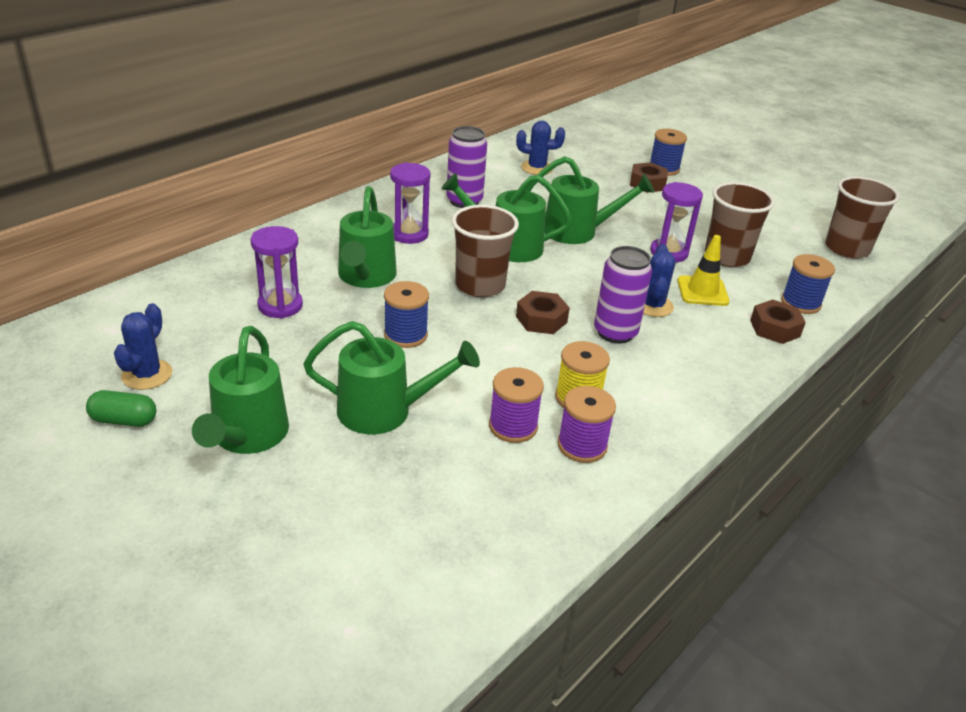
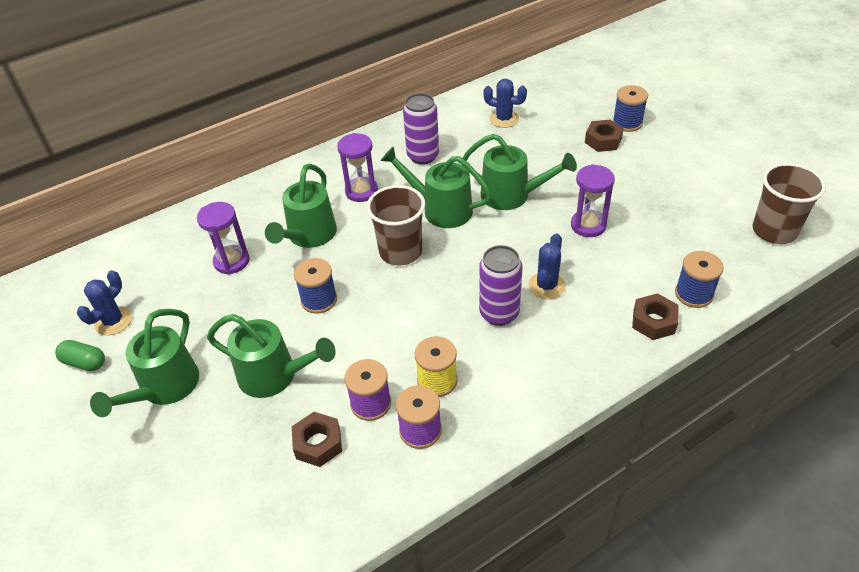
camera: 20 degrees right, 10 degrees up
(541, 319) = (439, 293): brown nut -> brown nut (318, 443)
(702, 291) = (601, 273): yellow traffic cone -> none
(727, 256) = (644, 233): brown cup -> none

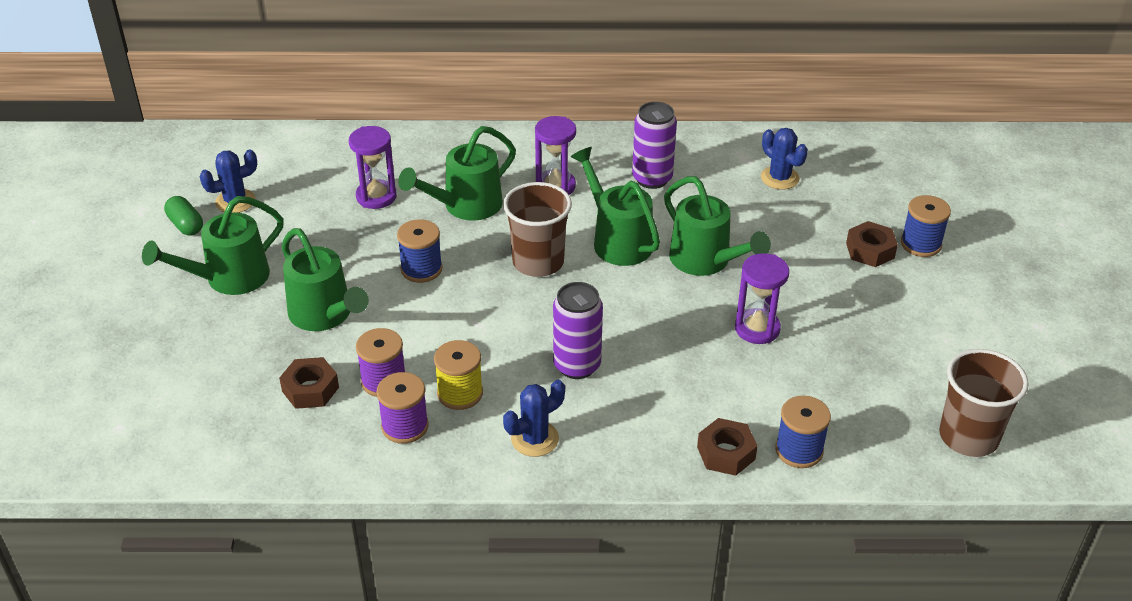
camera: 30 degrees right, 5 degrees down
(546, 286) = (650, 364): blue cactus -> blue cactus (535, 439)

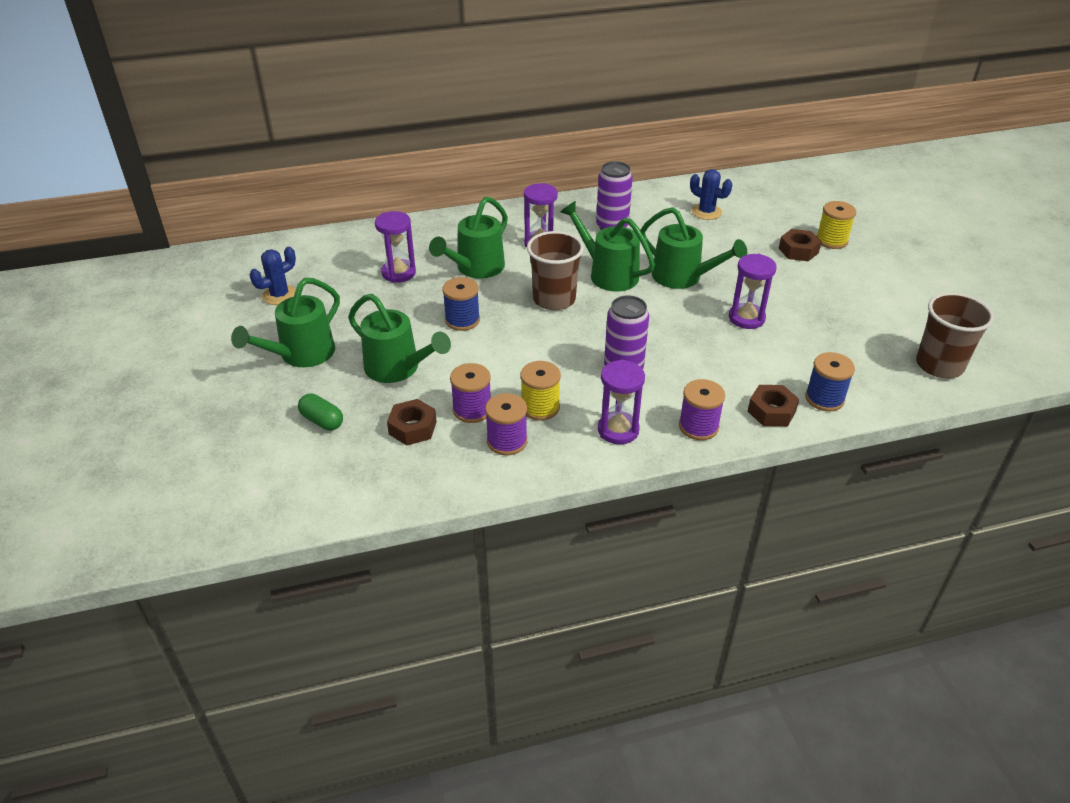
camera: 15 degrees left, 0 degrees up
(185, 225) = (244, 320): green capsule -> green capsule (322, 421)
(535, 439) = (618, 430): blue cactus -> purple hourglass
(629, 454) = (698, 426): none -> purple spool
(920, 244) = (831, 240): blue spool -> yellow spool

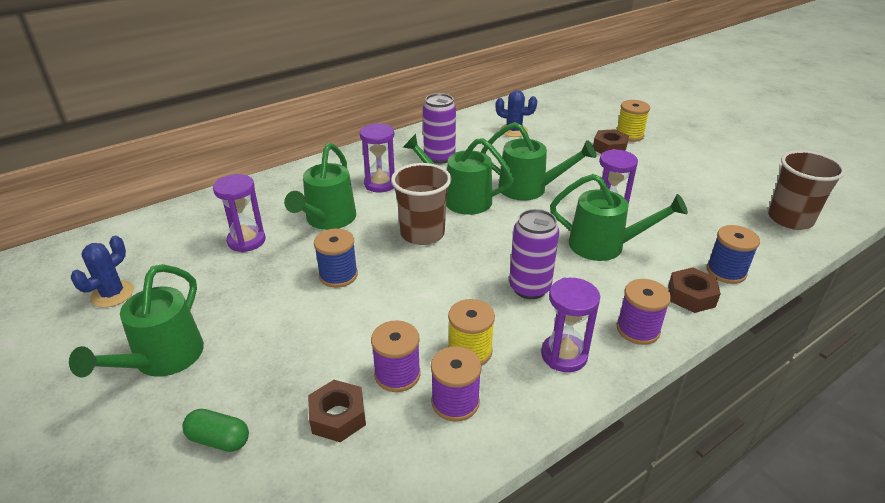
camera: 20 degrees left, 5 degrees down
(398, 369) = (290, 347): green watering can -> green watering can (605, 246)

